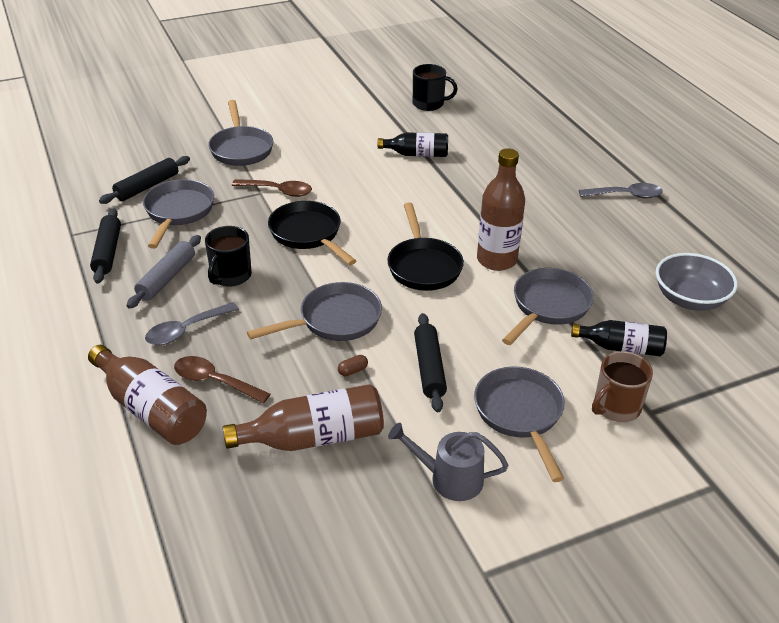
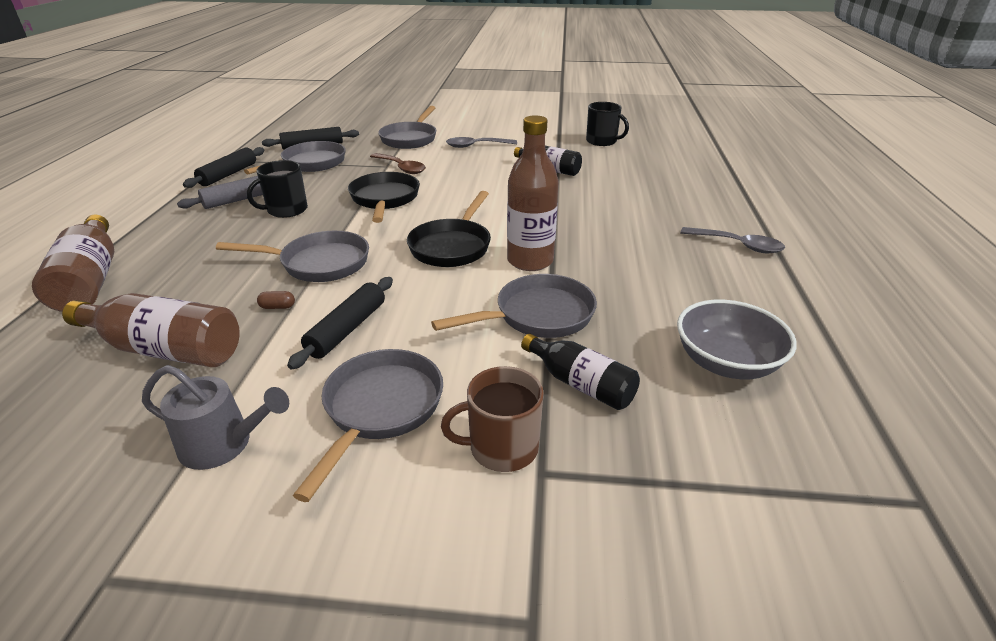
camera: 30 degrees right, 5 degrees down
(186, 330) = (200, 235): grey spoon -> grey spoon (476, 146)
(214, 381) = (163, 276): brown spoon -> none
(450, 479) = (223, 444): grey watering can -> grey watering can turned 150 degrees clockwise

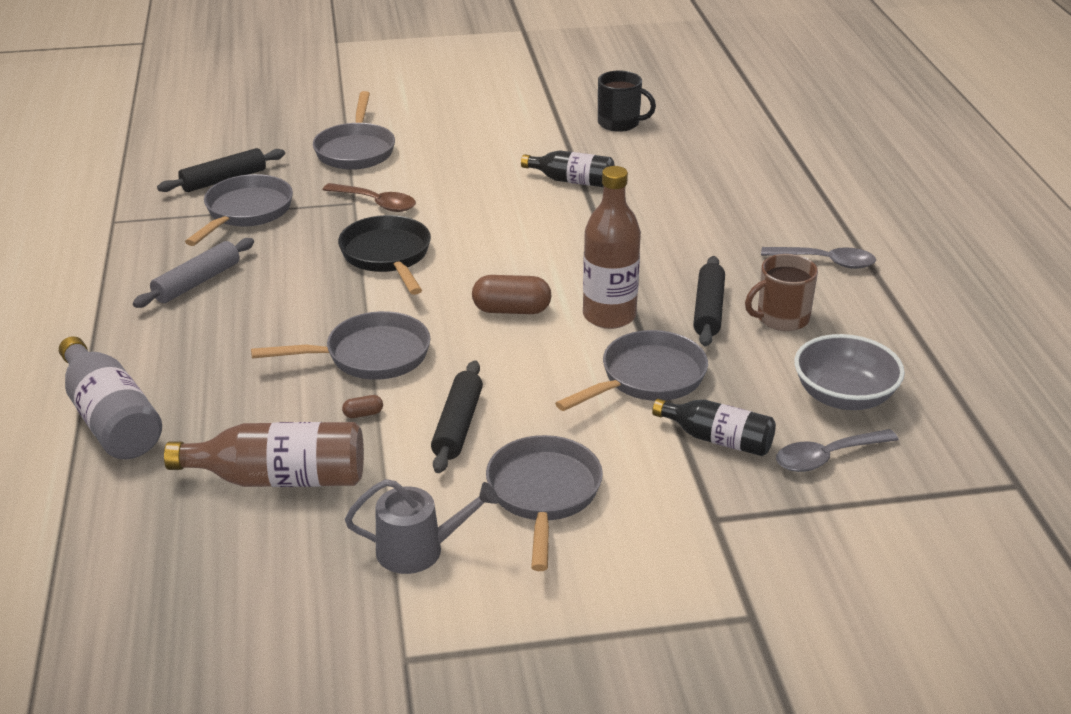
camera: 15 degrees left, 0 degrees up
(90, 280) = (111, 419): brown bottle -> grey bottle
(228, 174) = (144, 245): black rolling pin -> black rolling pin (708, 310)
(286, 210) = (271, 290): black mug -> none
(452, 246) = (511, 310): black pan -> brown capsule
(476, 146) = (455, 152): grey spoon -> grey spoon (826, 457)
(501, 448) = (672, 506): brown mug -> brown mug (781, 318)

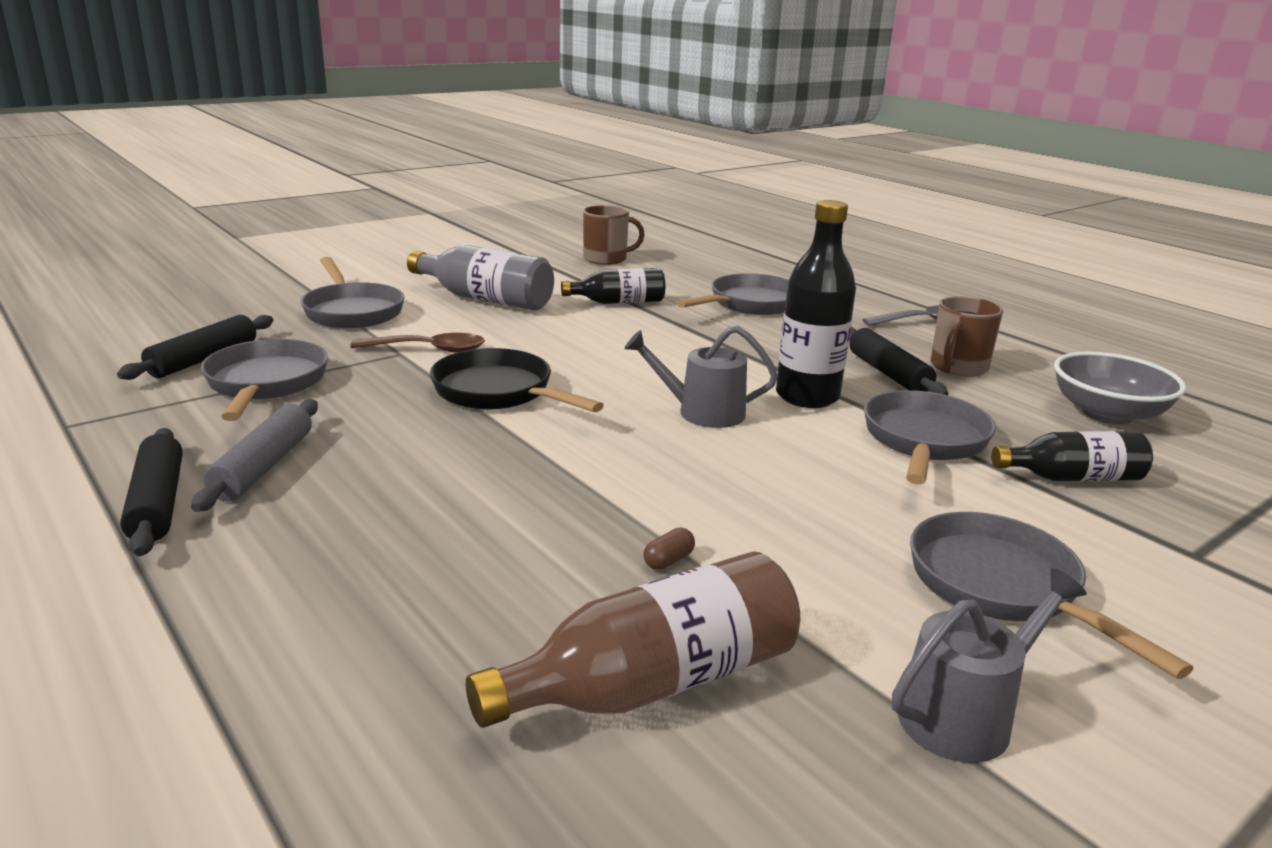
camera: 30 degrees left, 10 degrees down
(111, 419) = (275, 683): grey bottle -> grey bottle (485, 299)
(370, 356) = (596, 493): grey pan -> grey pan (750, 304)
(458, 425) = (800, 540): black rolling pin -> black rolling pin (157, 503)
(511, 310) = (702, 412): brown capsule -> grey watering can
(609, 316) = (807, 397): brown bottle -> black bottle
(619, 123) = (606, 259): black mug -> brown mug
(826, 457) = (1182, 467): grey spoon -> none

